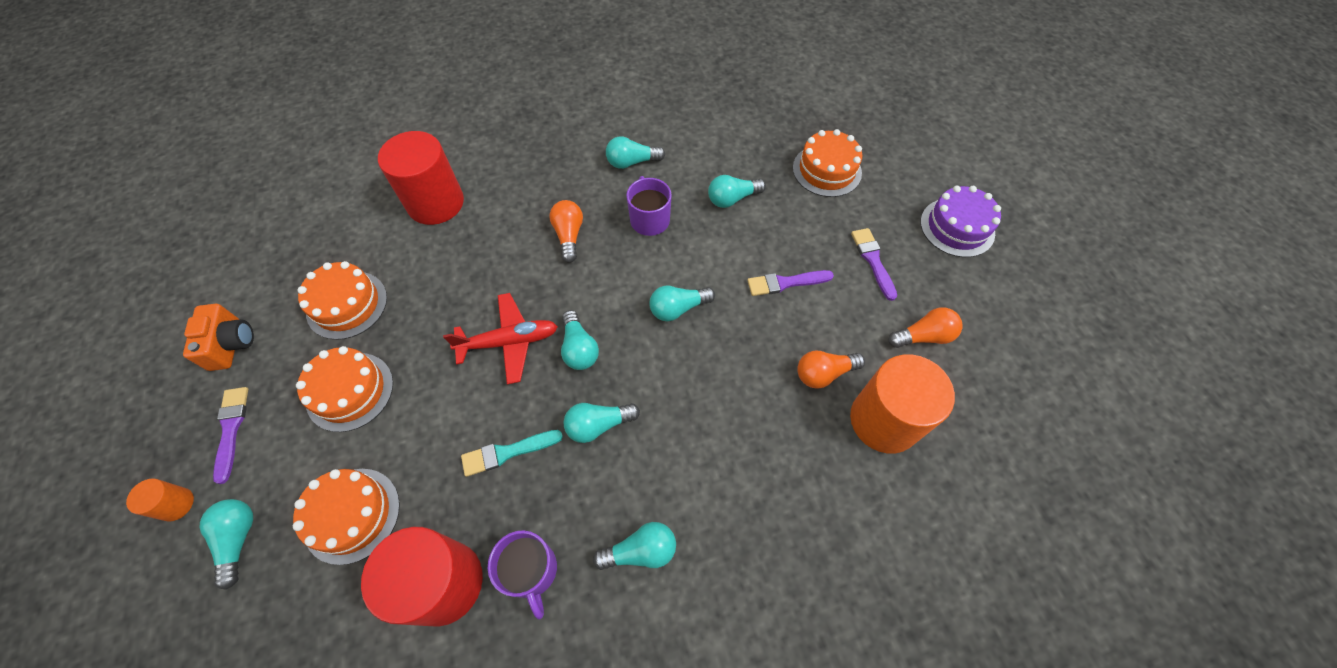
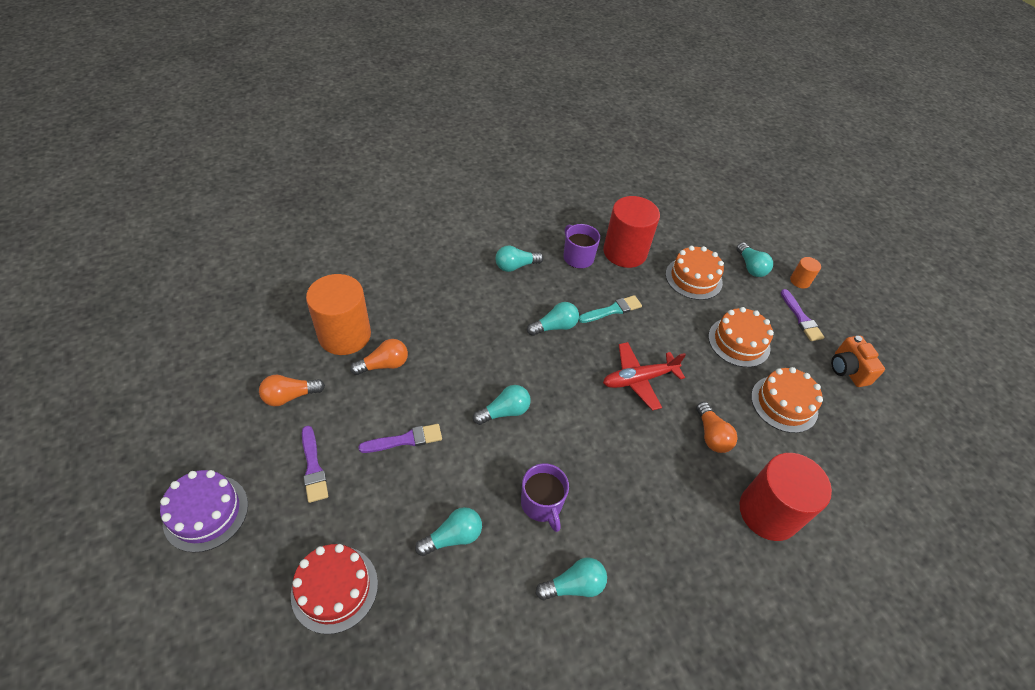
camera: 170 degrees right, 10 degrees down
(569, 235) = (619, 480): orange light bulb -> orange light bulb (711, 435)
(579, 348) = (581, 376): turquoise light bulb -> none
(826, 170) = (334, 588): orange cake -> red cake

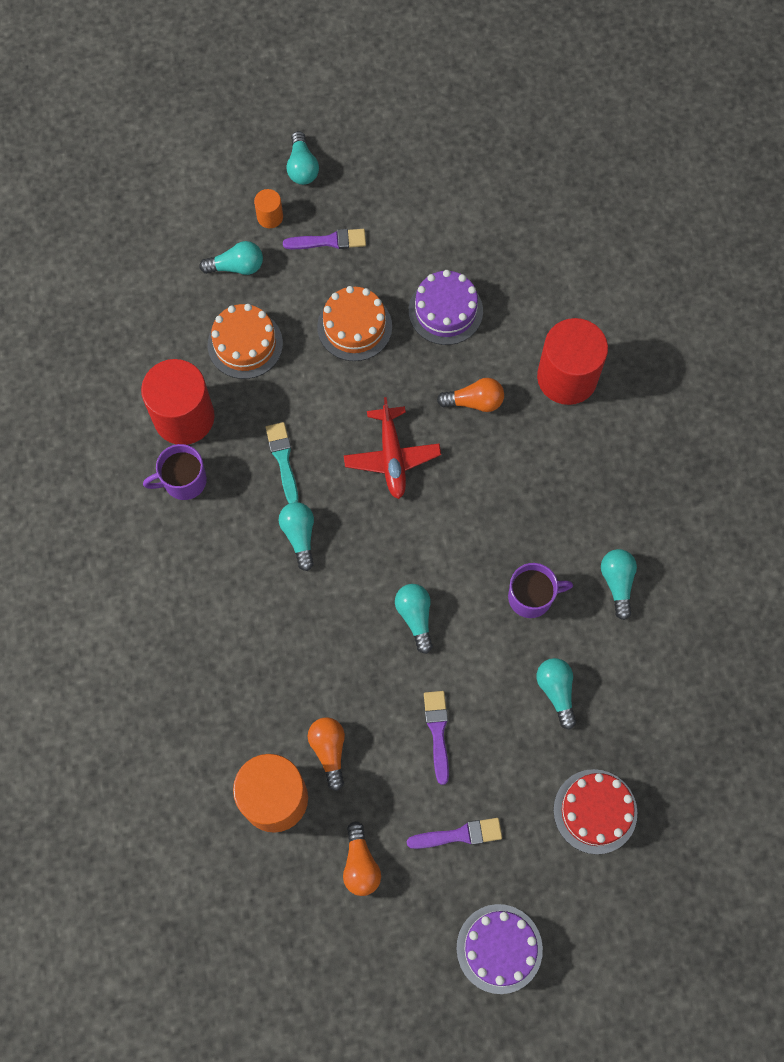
camera: 75 degrees left, 20 degrees up
(515, 266) = (187, 566): turquoise light bulb -> turquoise light bulb (302, 167)
(784, 404) = (445, 311): orange cake -> purple cake
(848, 370) = (411, 223): orange camera -> none

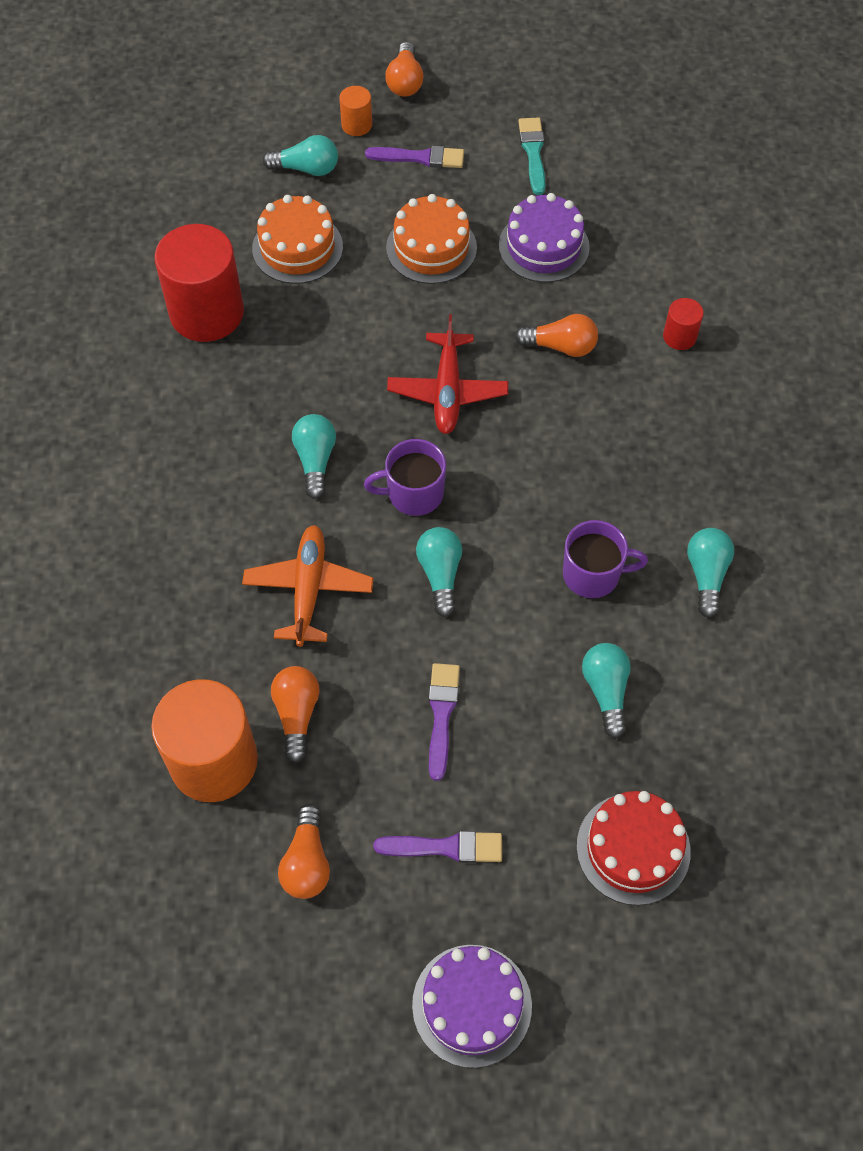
camera: 10 degrees right, 10 degrees down
(183, 481) = (189, 380): purple mug -> purple mug (413, 493)
(283, 459) = (314, 374): turquoise brush -> turquoise brush (533, 153)
(302, 167) = (405, 82): turquoise light bulb -> orange light bulb
(317, 647) = (308, 589): none -> orange plane
(567, 377) = (679, 336): red cylinder -> red cylinder, size x0.45

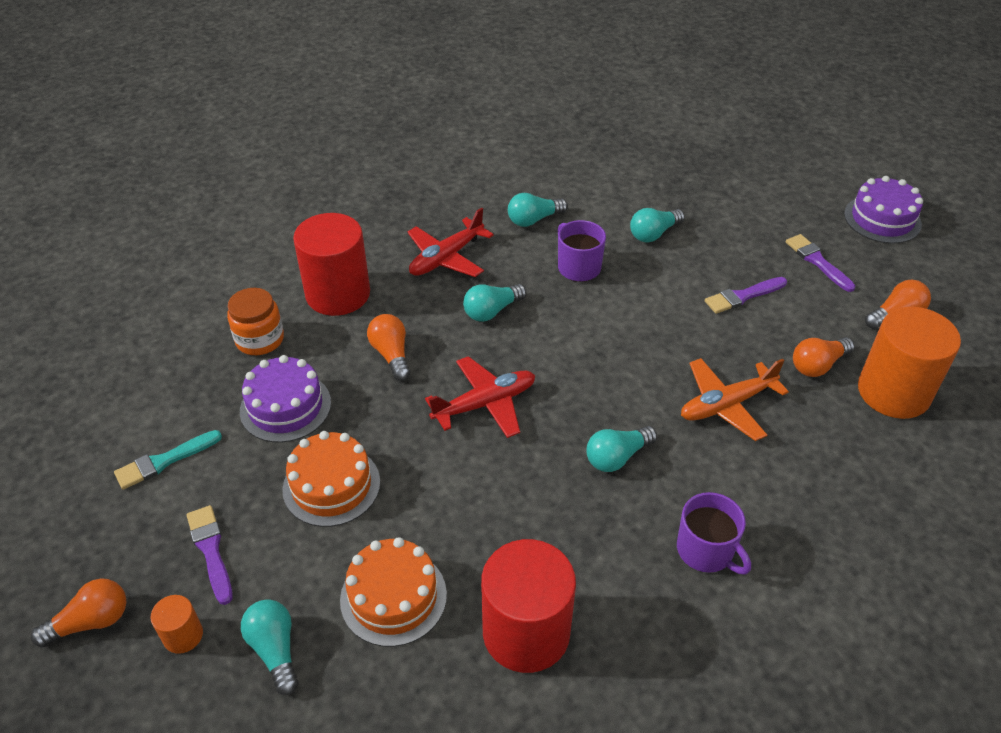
camera: 120 degrees left, 15 degrees down
(413, 493) = (595, 382): purple mug -> purple mug (706, 551)
(440, 574) = (647, 339): turquoise light bulb -> turquoise light bulb (492, 311)
(633, 848) = (735, 193): red cake -> none
(647, 255) = (260, 339): none -> orange jar
(679, 336) = (338, 294): red cylinder -> red cylinder, size x2.22
(684, 454) = (446, 258): none -> red plane

